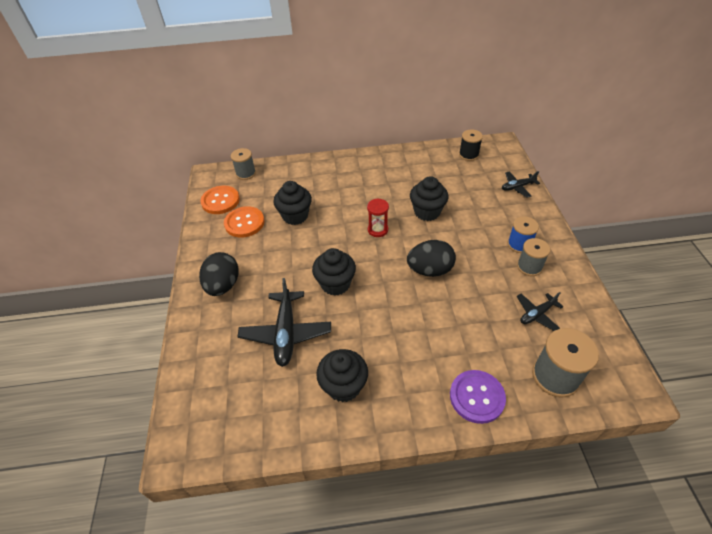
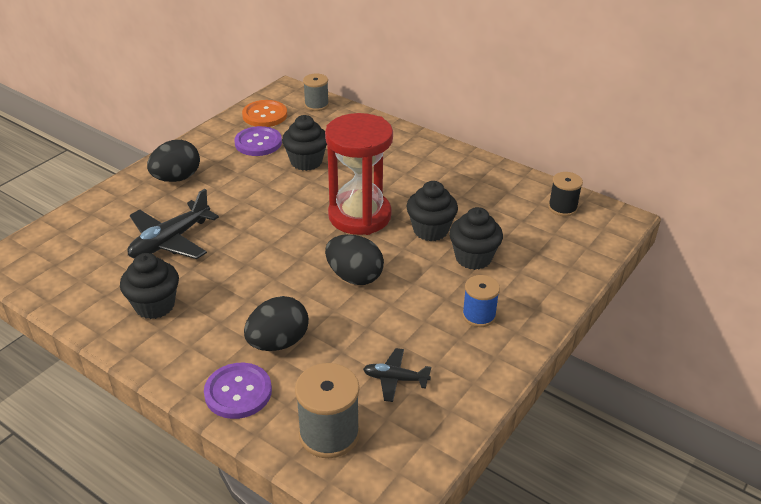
camera: 40 degrees right, 10 degrees down
(244, 223) = (258, 143): orange button -> purple button
(335, 284) = (259, 233): black cupcake -> black cupcake (473, 258)
(377, 230) = (359, 216): red hourglass -> red hourglass, size x2.36
(451, 345) = (278, 342): none -> black egg
(517, 187) = (568, 268): black plane -> none
(529, 267) = (456, 339): grey spool -> none

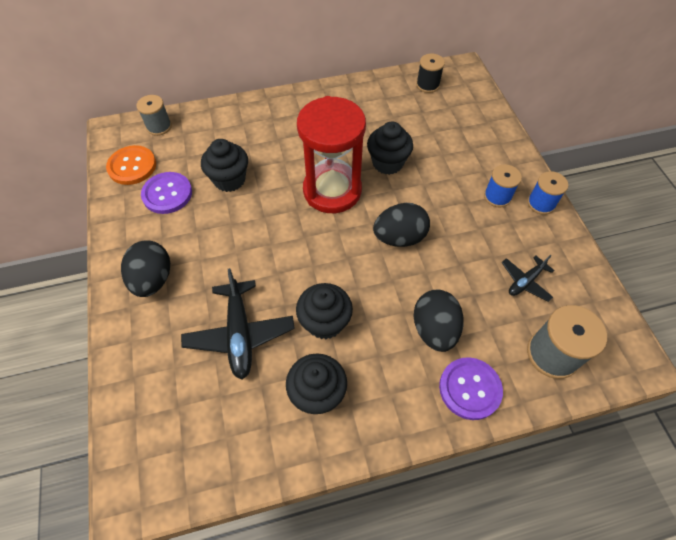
camera: 50 degrees left, 20 degrees up
(473, 258) = (437, 161): black cupcake -> black cupcake (325, 322)
(509, 349) = (541, 203): none -> blue spool

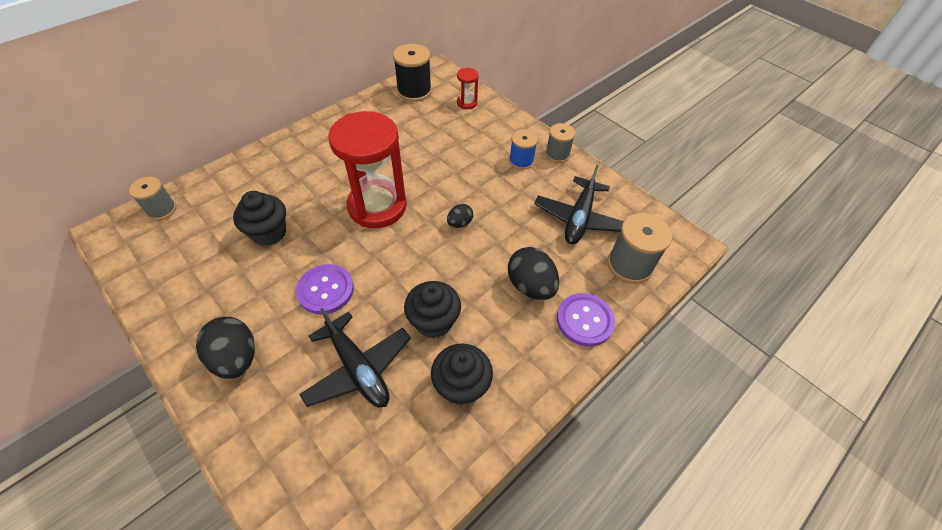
camera: 30 degrees left, 5 degrees down
(132, 166) = (150, 258): orange button -> none
(167, 194) = (207, 270): purple button -> purple button (325, 290)
(387, 163) = (415, 166): black cupcake -> none
(399, 237) = (459, 223): black egg -> black egg, size x0.54
(427, 85) = (414, 91): black spool -> black spool, size x1.55
(474, 114) = (467, 103): none -> red hourglass
(525, 281) = (579, 218): black plane -> black plane, size x1.77
(541, 203) = (557, 154): blue spool -> grey spool

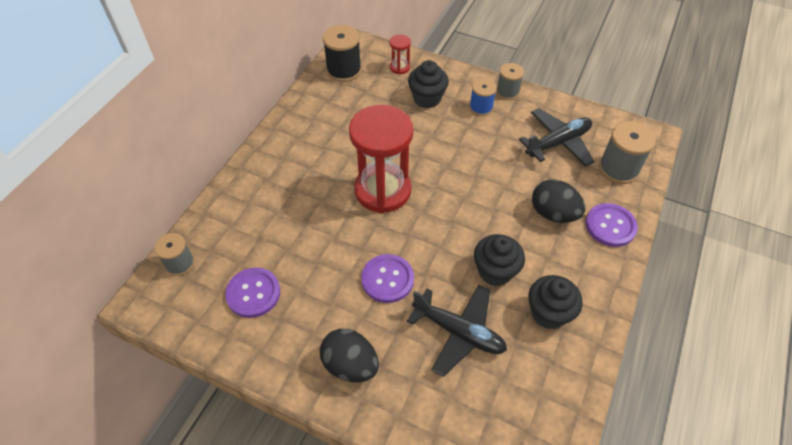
camera: 20 degrees left, 0 degrees up
(201, 258) = (253, 293): none -> purple button
(269, 233) = (300, 248): black cupcake -> black cupcake (427, 98)
(459, 223) = (463, 181): black egg -> none
(579, 218) = (558, 143): black plane -> black plane turned 120 degrees counterclockwise

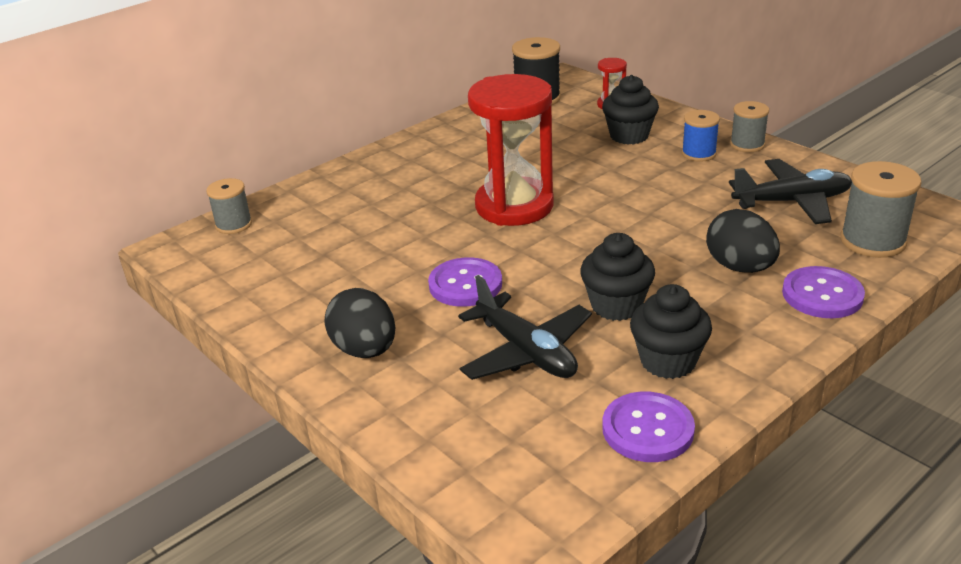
camera: 25 degrees right, 20 degrees down
(253, 293) = (296, 264): purple button -> purple button (647, 429)

